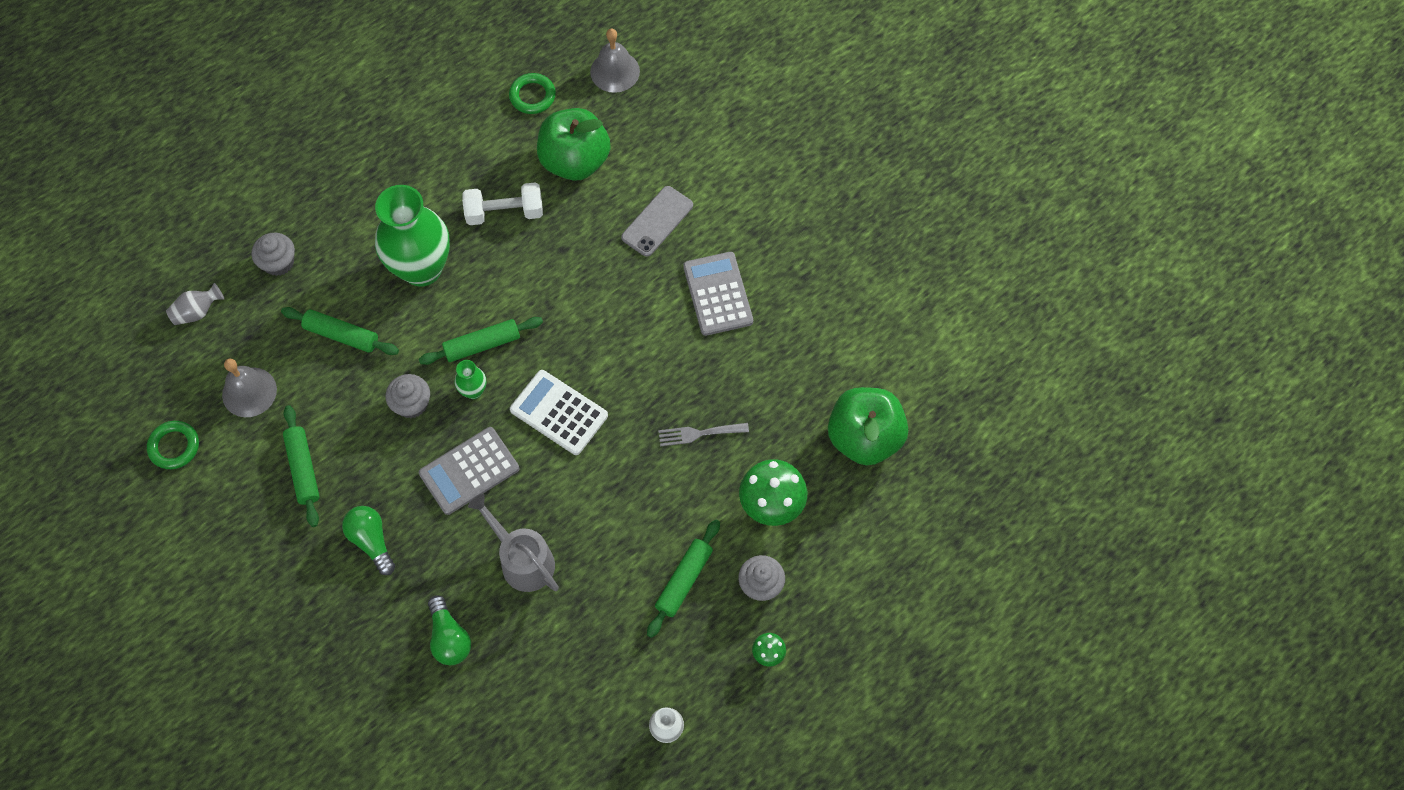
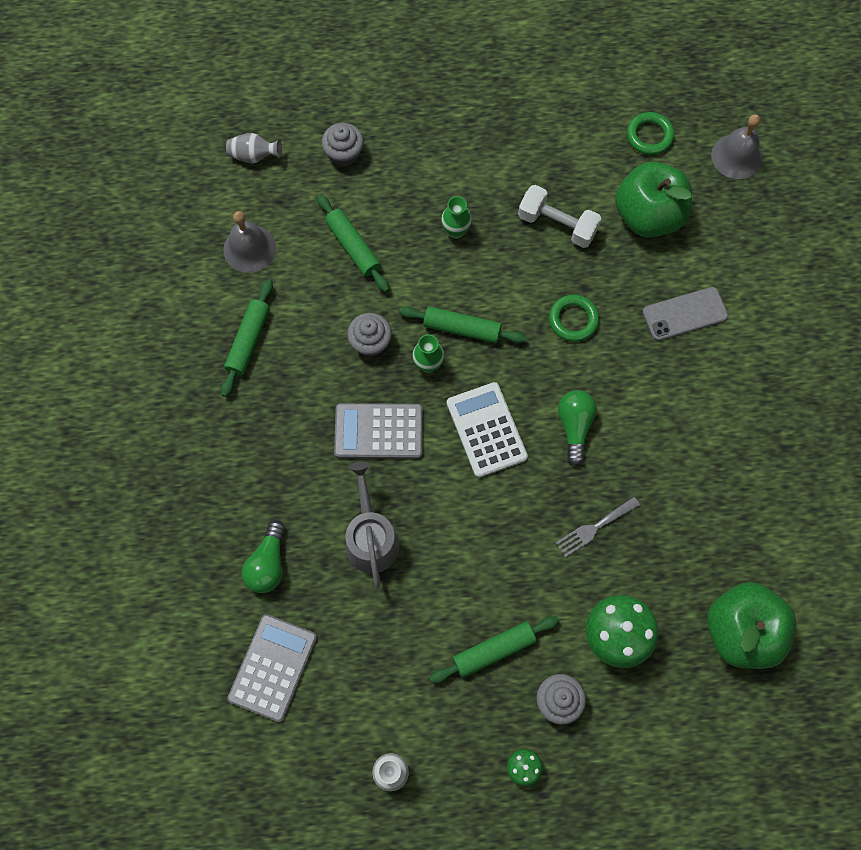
camera: 35 degrees right, 5 degrees up
(174, 446) = (163, 257): green ring -> green ring (573, 320)
(371, 541) = (261, 438): green light bulb -> green light bulb (574, 426)
(422, 268) = (456, 231): green vase -> green vase, size x0.42
(698, 434) = (594, 528): grey fork -> grey fork turned 60 degrees counterclockwise
(718, 294) = (695, 413): grey calculator -> grey calculator (273, 667)

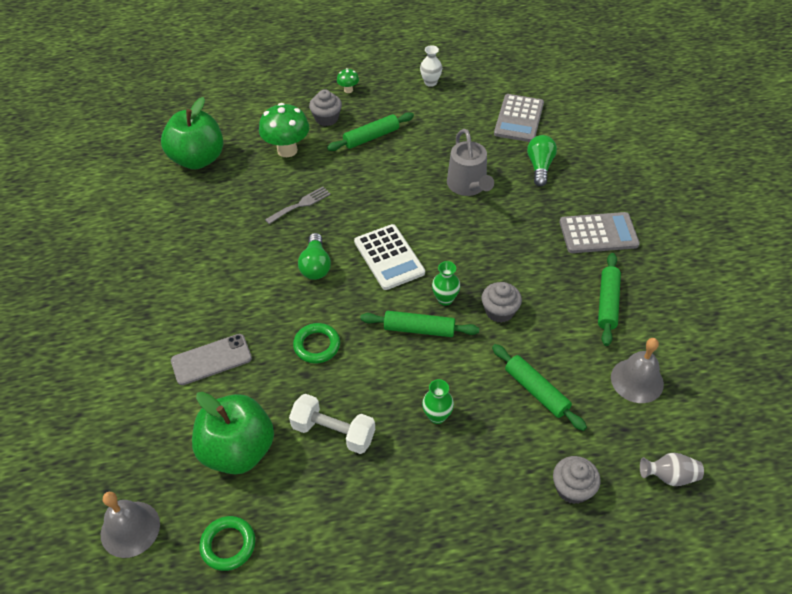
camera: 175 degrees right, 20 degrees down
(378, 431) = (477, 249): grey calculator -> grey calculator (598, 233)

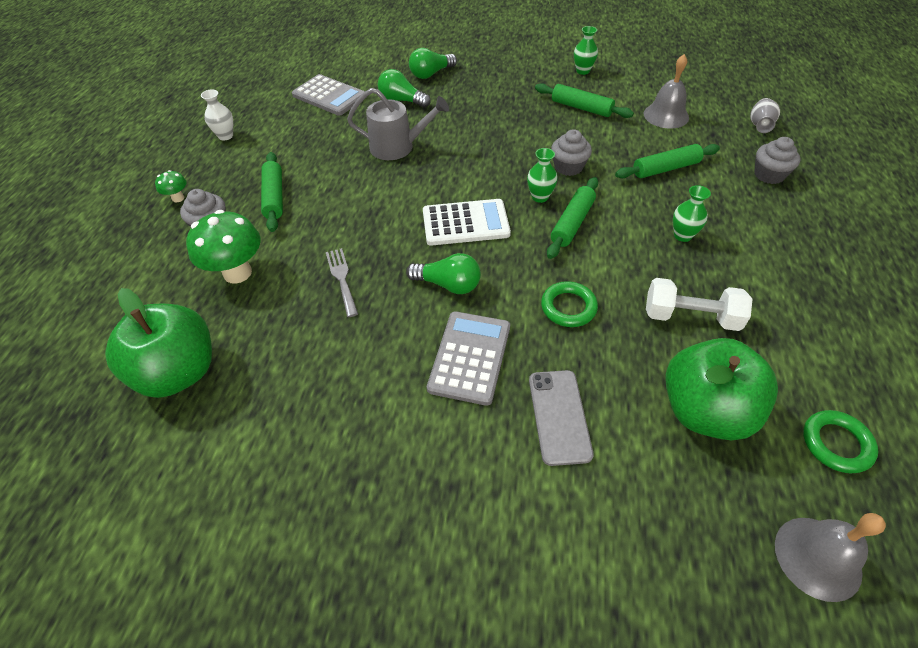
camera: 70 degrees left, 0 degrees up
(333, 432) = (690, 317): white dumbbell -> white dumbbell turned 60 degrees clockwise
(597, 173) = (431, 74): none -> green light bulb
(598, 233) = (502, 92): grey calculator -> grey calculator (470, 357)
(683, 291) = (582, 71): none -> green vase

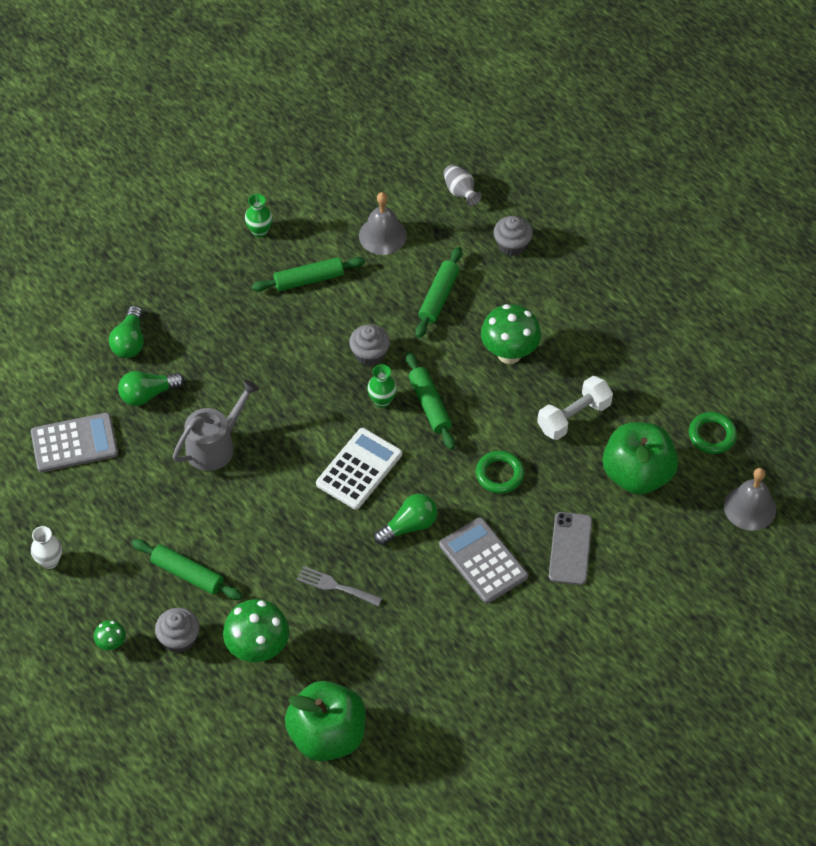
camera: 50 degrees left, 5 degrees up
(559, 416) = (570, 548): grey phone -> grey phone turned 60 degrees clockwise
(682, 235) = (509, 353): green vase -> green mushroom

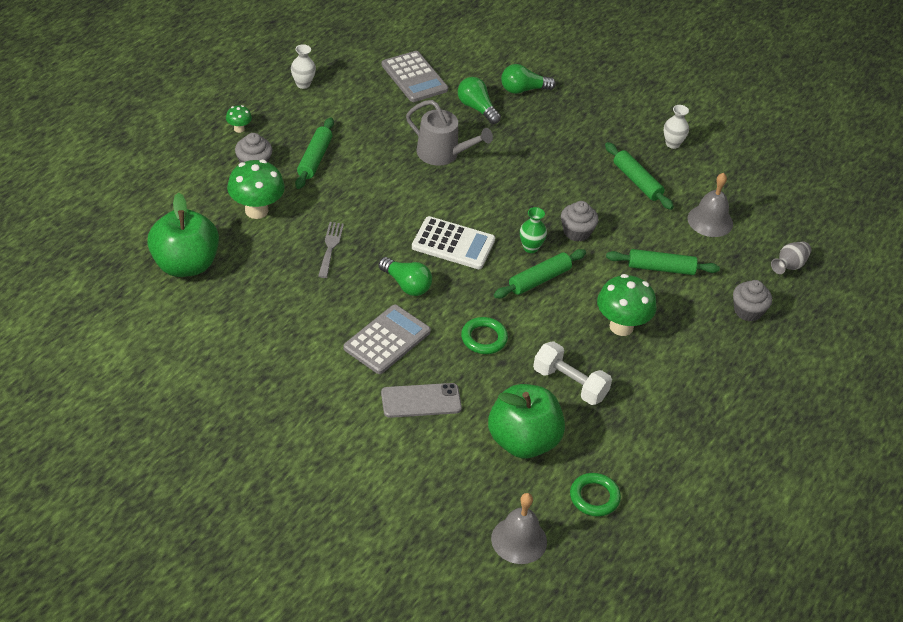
camera: 70 degrees right, 10 degrees down
(260, 231) = (672, 144): green vase -> white vase

